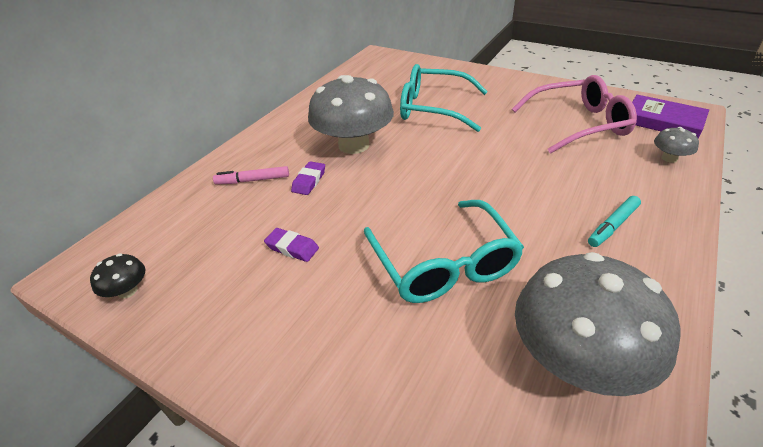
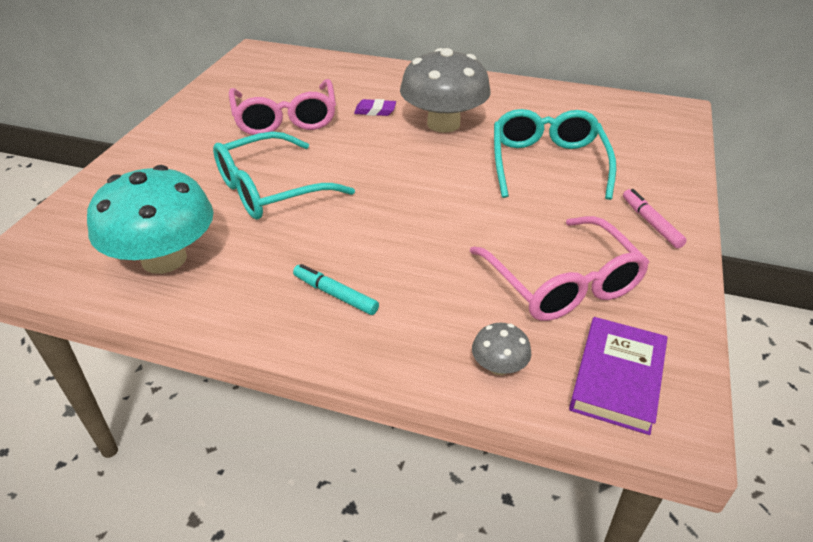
camera: 75 degrees right, 0 degrees up
(127, 291) = (240, 72): black mushroom -> none
(253, 180) = (370, 86): pink marker -> pink marker (651, 223)
(292, 248) = (285, 119): purple eraser -> pink glasses
(577, 359) = (164, 259): grey mushroom -> turquoise mushroom

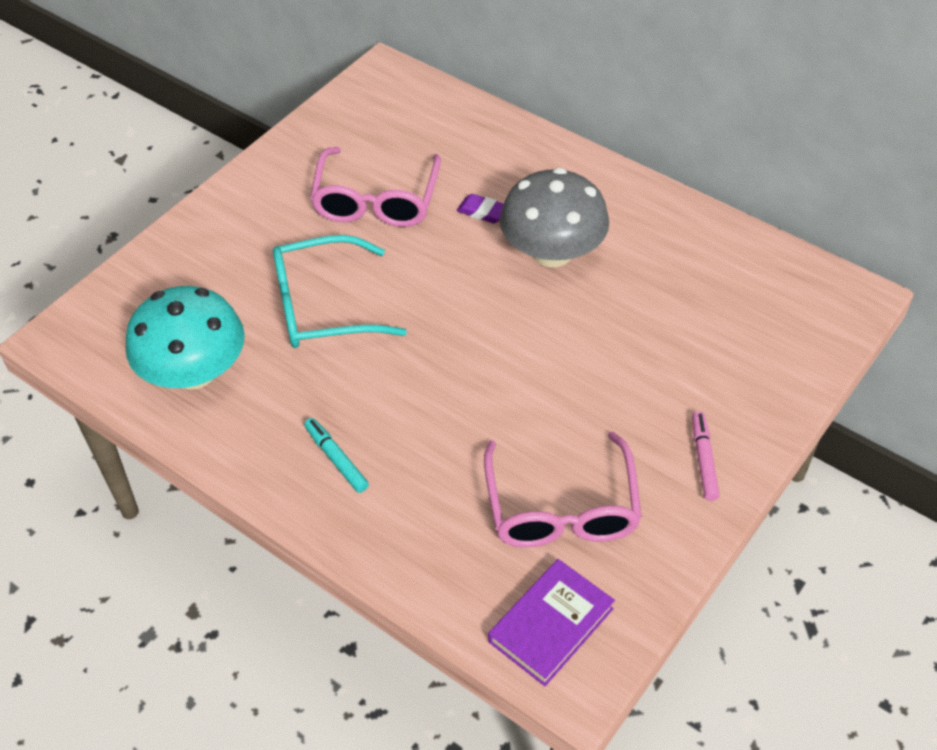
camera: 20 degrees right, 10 degrees up
(499, 366) = (449, 580): grey mushroom -> none
(547, 163) = (640, 344): turquoise glasses -> none

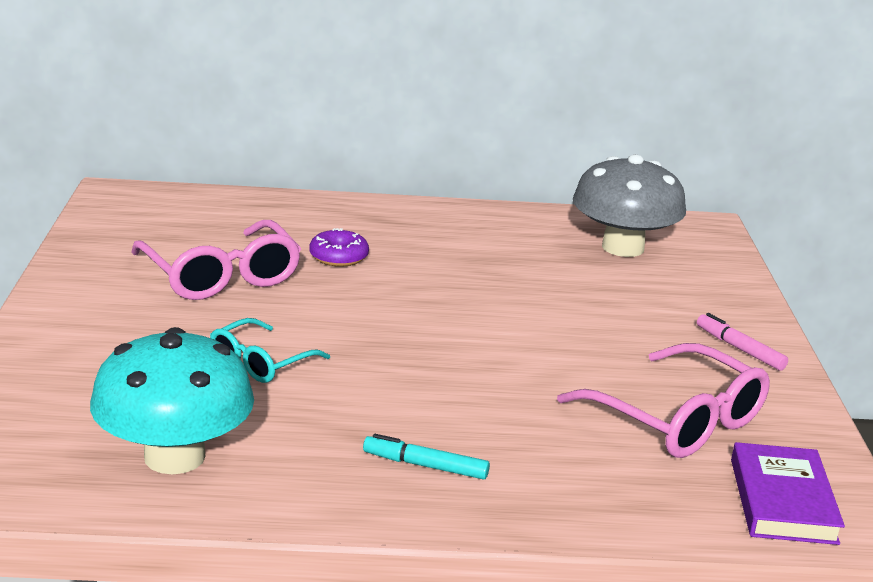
camera: 40 degrees left, 25 degrees down
(321, 307) = (260, 363): turquoise glasses -> turquoise glasses, size x0.59
(482, 212) = (338, 257): purple eraser -> purple donut
(552, 252) = (438, 265): grey mushroom -> grey mushroom (623, 247)

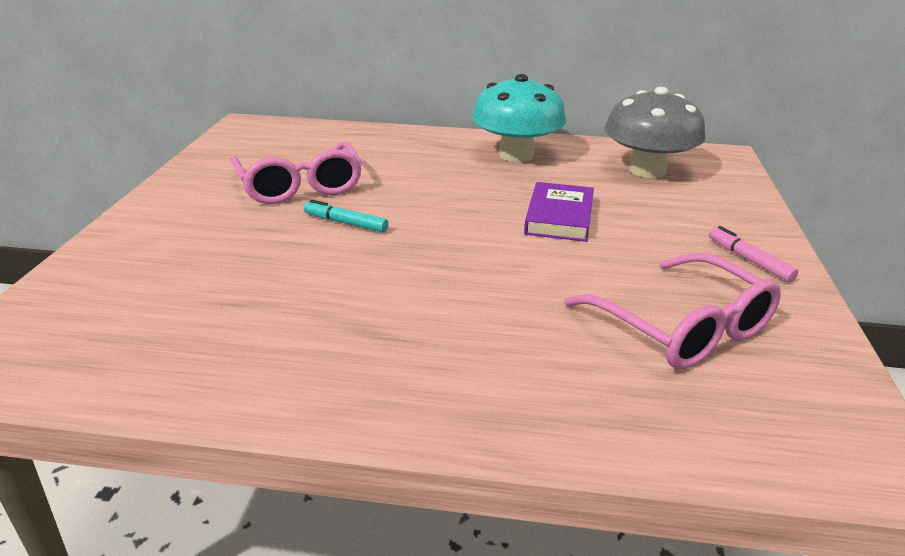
camera: 10 degrees right, 5 degrees up
(174, 456) = (184, 344): turquoise mushroom -> turquoise mushroom (516, 155)
(260, 363) = (301, 258): turquoise glasses -> none
(338, 257) = (402, 173): purple donut -> none
(425, 466) = (419, 365): turquoise marker -> turquoise marker (345, 223)
(782, 500) = (791, 424): purple book -> purple book (559, 217)

